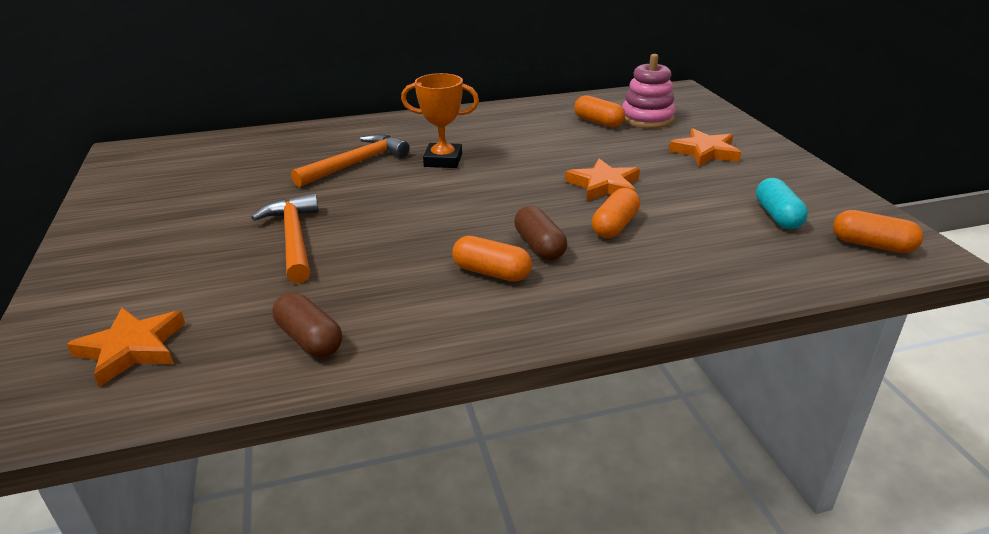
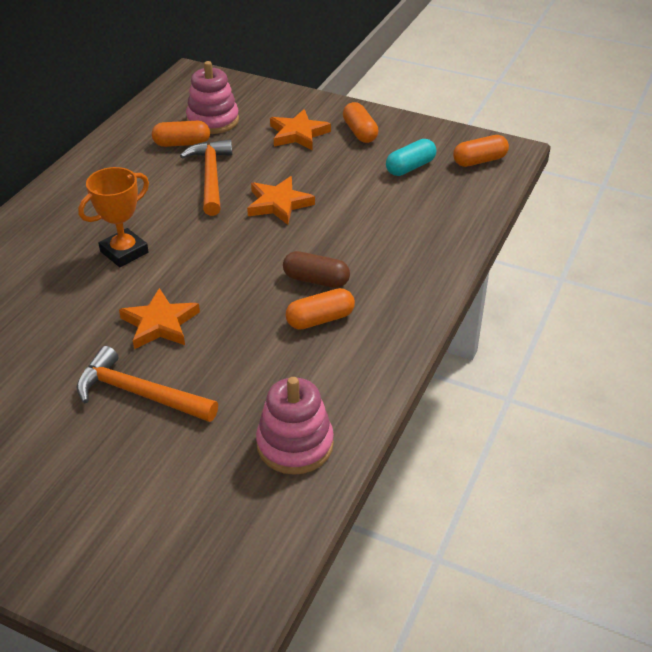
camera: 50 degrees left, 10 degrees up
(132, 349) = (194, 547): orange star -> orange star (160, 324)
(309, 339) = (295, 444): brown capsule -> pink stacking toy
(357, 163) = (54, 299): orange hammer -> orange hammer (211, 177)
(615, 226) = (335, 234): orange capsule -> orange capsule (360, 132)
(777, 216) = (410, 167): turquoise capsule -> turquoise capsule turned 75 degrees counterclockwise

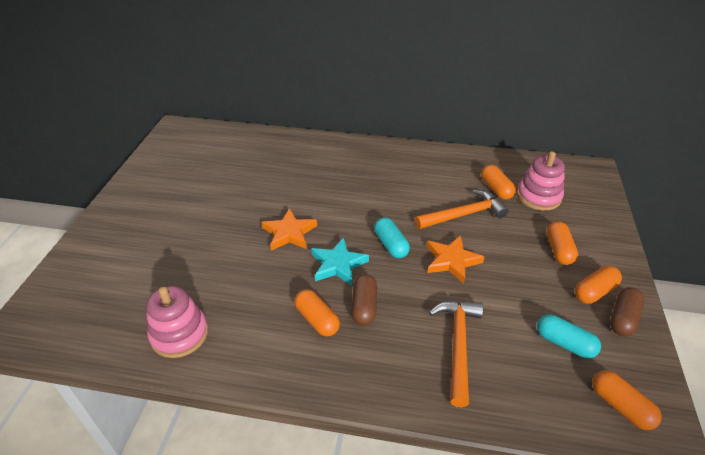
camera: 75 degrees right, 0 degrees up
(124, 252) = (356, 197): orange trophy -> none
(139, 393) = (222, 241): orange hammer -> orange hammer (458, 345)
(230, 241) = (391, 245): none -> turquoise capsule
(241, 289) = (338, 264): none -> turquoise star
(298, 134) = (559, 250): orange star -> orange capsule
(395, 129) = (622, 318): none -> brown capsule

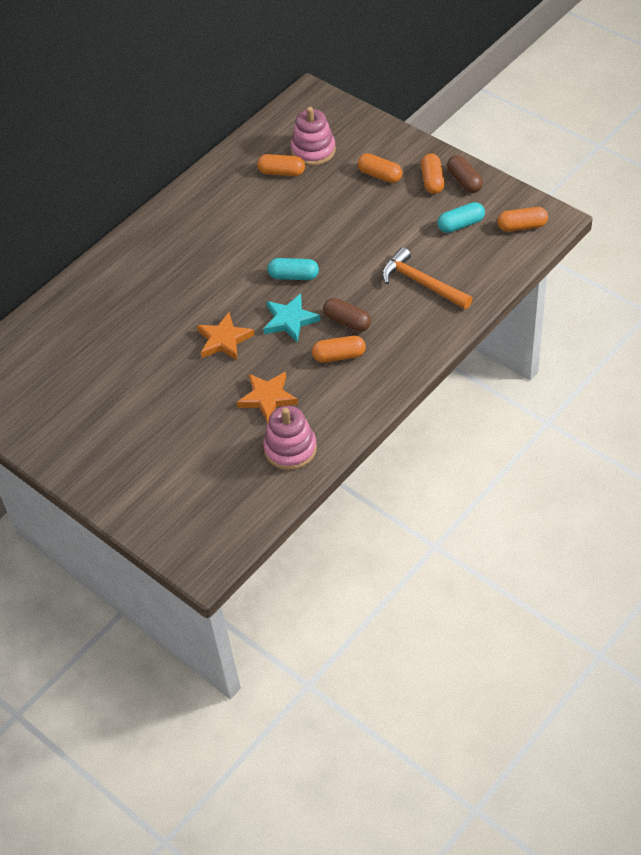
camera: 55 degrees left, 10 degrees up
(452, 261) = (341, 246): orange star -> orange star (267, 398)
(464, 214) = (296, 210): orange hammer -> none

